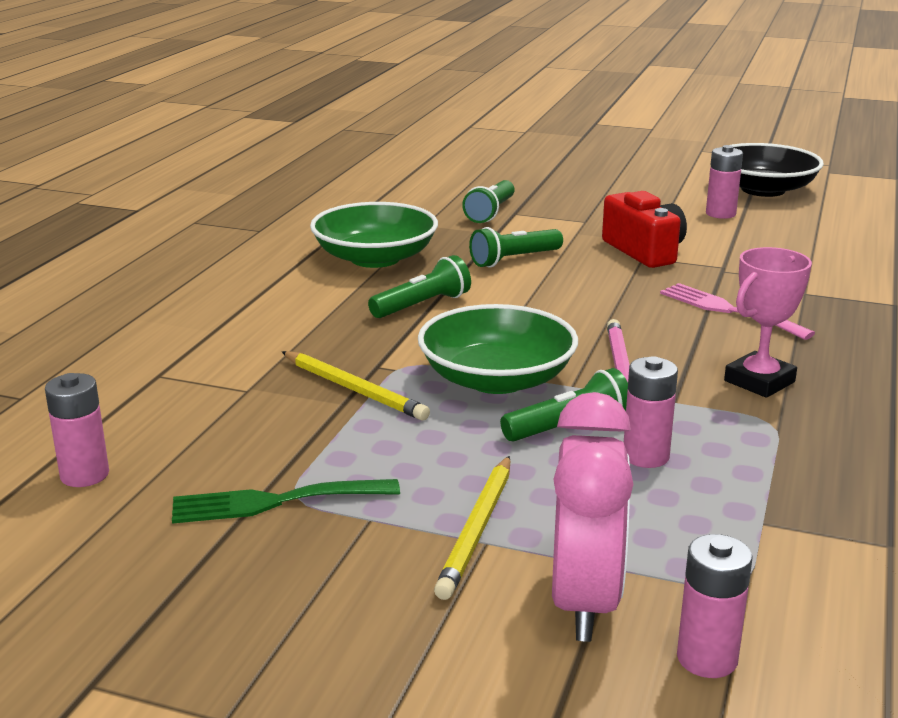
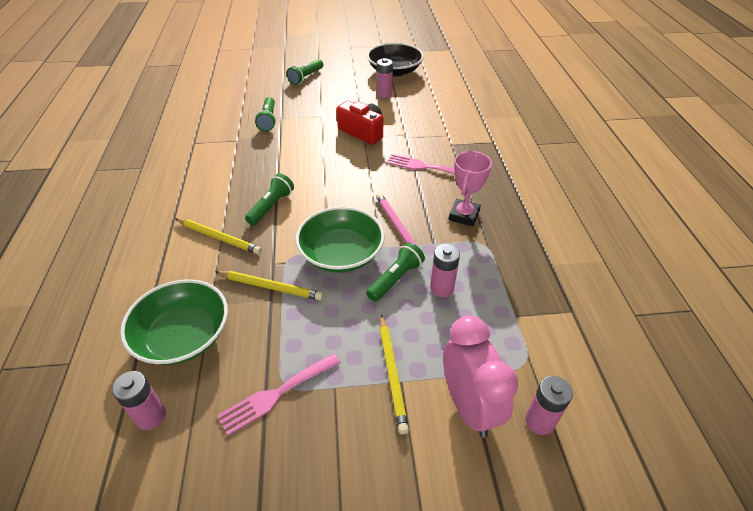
camera: 25 degrees left, 20 degrees up
(274, 502) = (276, 394): green fork -> pink fork
(316, 322) = (219, 237): none -> yellow pencil
(375, 258) = (224, 174): green bowl -> green bowl (183, 336)
(514, 259) = (301, 155): green flashlight -> green flashlight (306, 77)

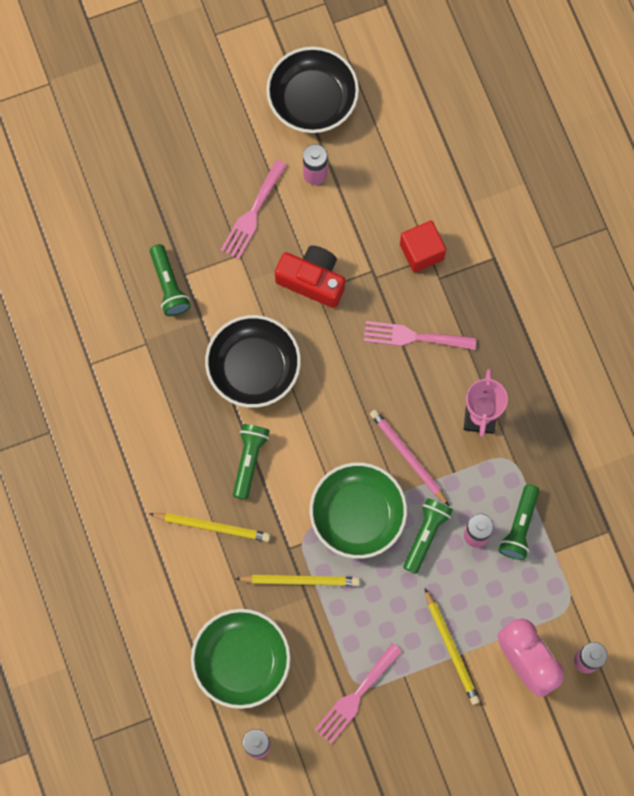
camera: 15 degrees left, 30 degrees up
(302, 162) = (253, 368): none -> black bowl
(306, 77) = (178, 155): green flashlight -> green flashlight (519, 526)
(338, 102) = (252, 214): none -> pink fork
(442, 132) = (421, 252): none -> red cube

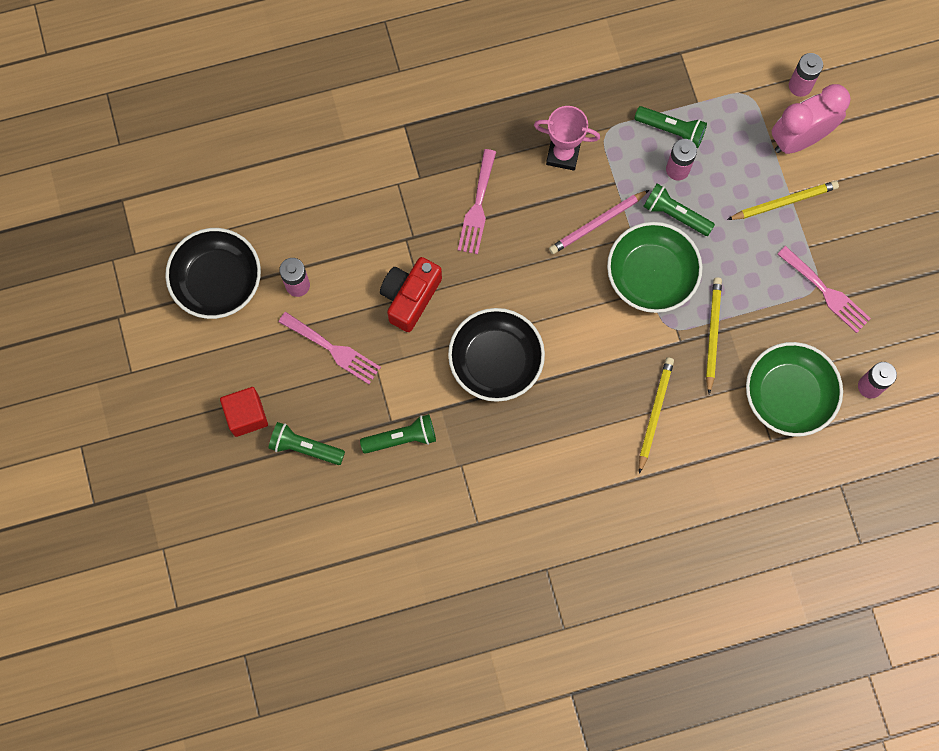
camera: 85 degrees left, 0 degrees up
(249, 461) = (591, 373): green flashlight -> green flashlight (305, 448)
(421, 252) = (391, 191): red cube -> red cube (246, 415)

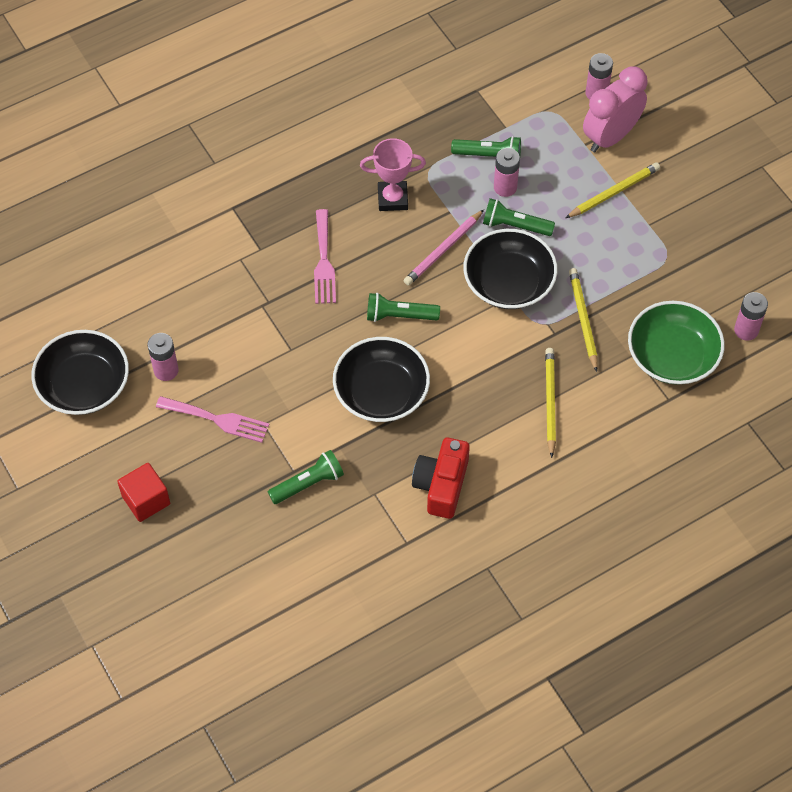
camera: 15 degrees left, 15 degrees down
(305, 448) = (213, 515): green flashlight -> green flashlight (399, 316)
(410, 297) = (281, 355): red camera -> red camera (441, 485)
(651, 275) = (508, 282): green bowl -> black bowl
(826, 292) = (678, 259): pink fork -> none

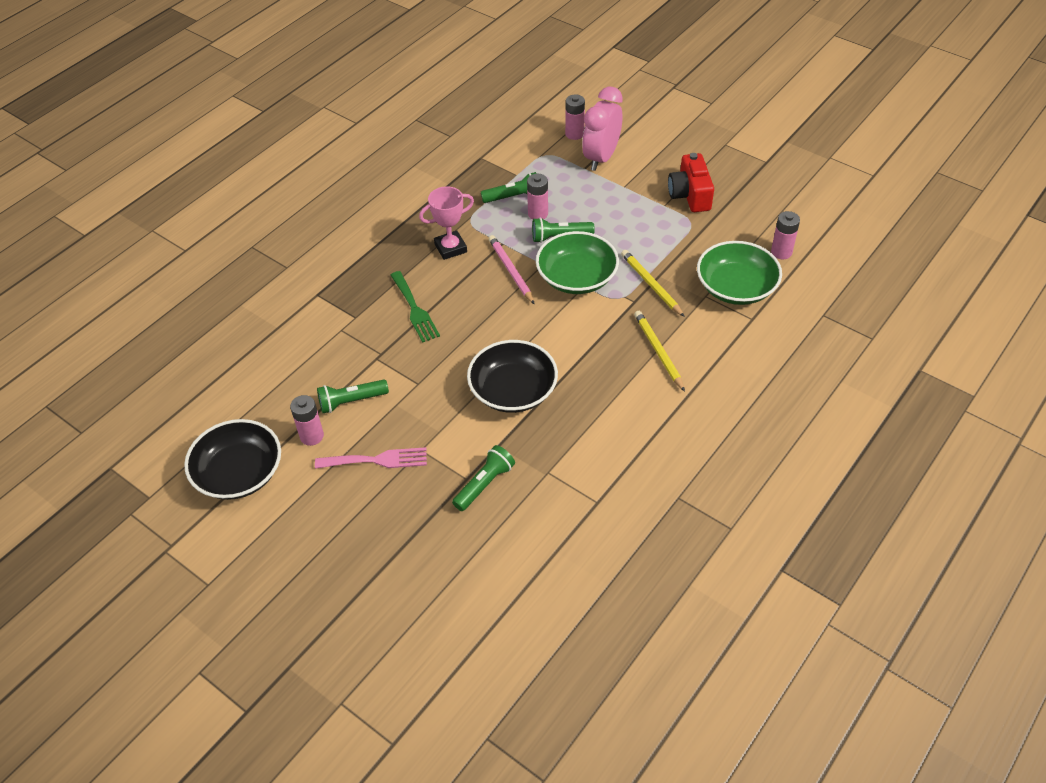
camera: 20 degrees left, 10 degrees down
(146, 500) = (339, 550): red cube -> none
(324, 262) = (415, 309): pink fork -> green fork
(399, 316) = (499, 329): green flashlight -> green flashlight (351, 401)
(441, 485) = (602, 445): red camera -> red camera (690, 195)
(443, 250) = (511, 271): pink pencil -> pink pencil turned 135 degrees clockwise
(508, 282) = (576, 277): black bowl -> green bowl
(613, 192) = (624, 192): yellow pencil -> none

